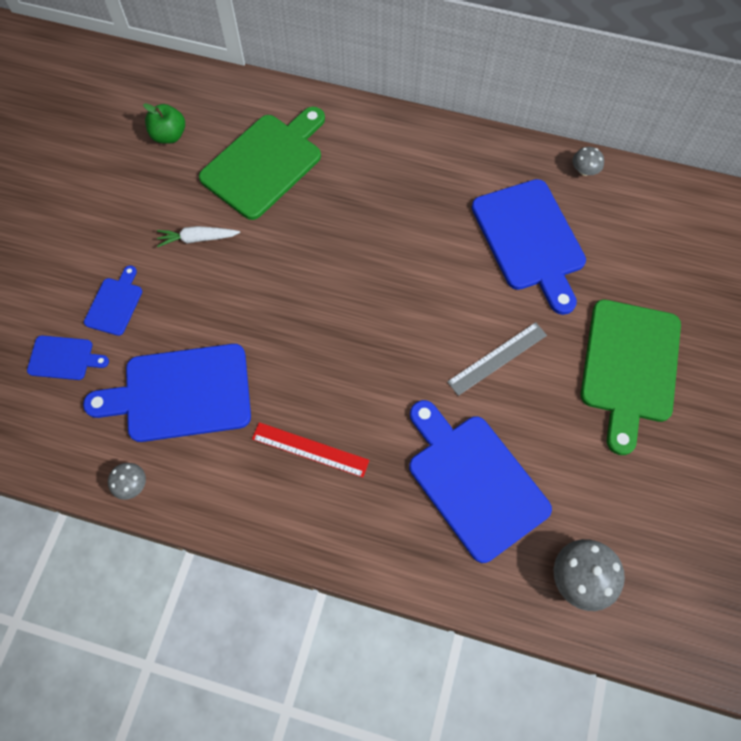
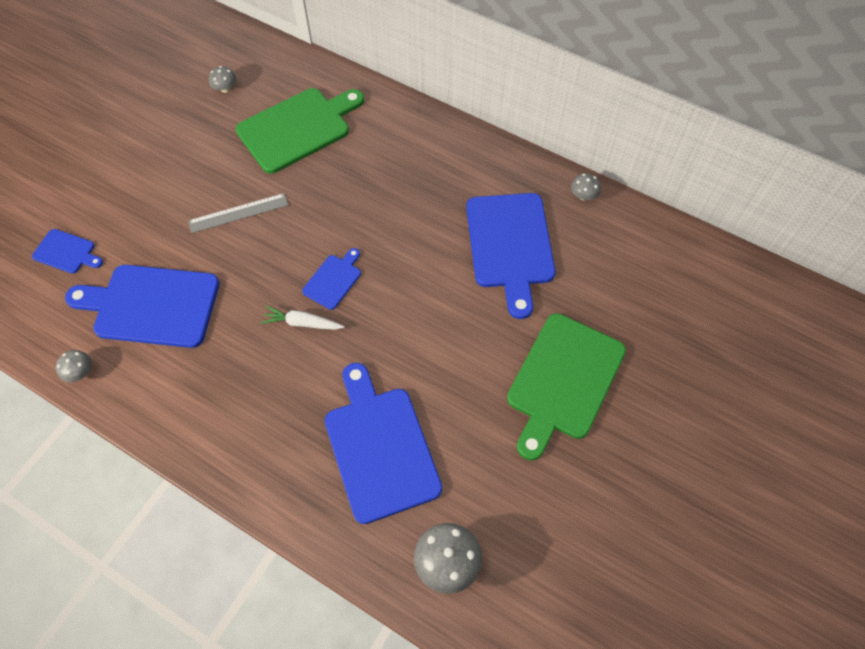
camera: 15 degrees right, 5 degrees down
(115, 304) = (126, 217): blue cutting board -> blue cutting board (334, 280)
(169, 135) = (225, 88): green apple -> grey mushroom
(197, 239) = (216, 179): white carrot -> white carrot (302, 323)
(310, 449) = (244, 381): red ruler -> none
(497, 358) = (442, 343): grey ruler -> grey ruler (238, 213)

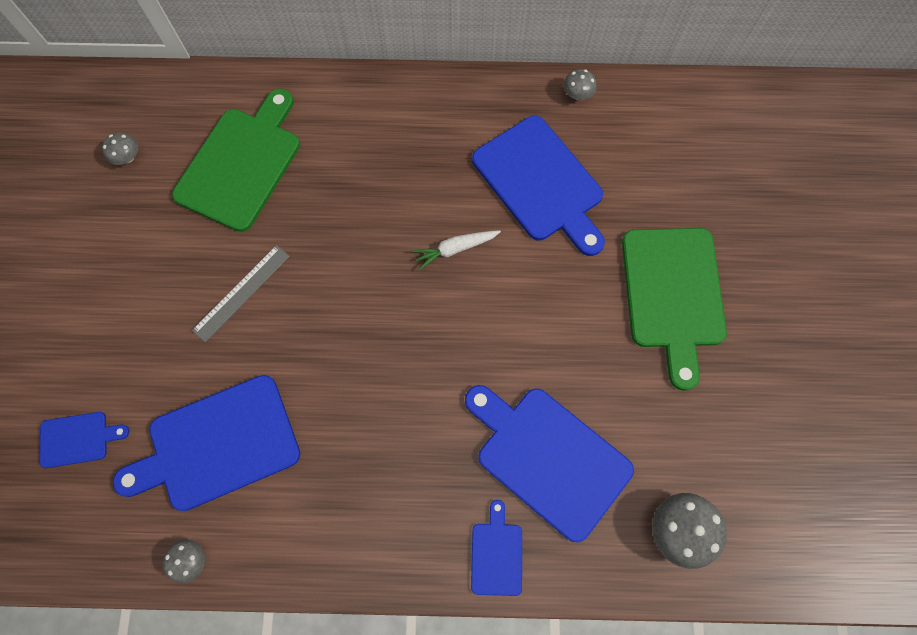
camera: 30 degrees left, 10 degrees up
(302, 323) = (390, 375): white carrot -> white carrot (455, 249)
(334, 280) = (391, 312): blue cutting board -> blue cutting board (496, 554)

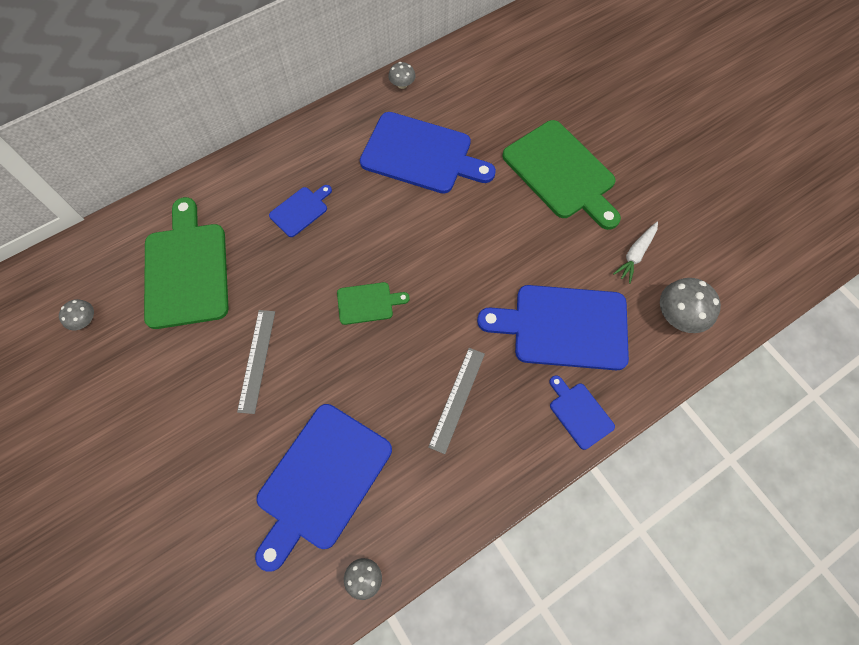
camera: 35 degrees left, 5 degrees down
(78, 439) = (202, 556): blue cutting board -> blue cutting board (300, 210)
(378, 304) = (368, 303): none -> green cutting board
(391, 456) = (457, 399): none -> grey ruler
(455, 249) = (395, 232): white carrot -> white carrot (635, 254)

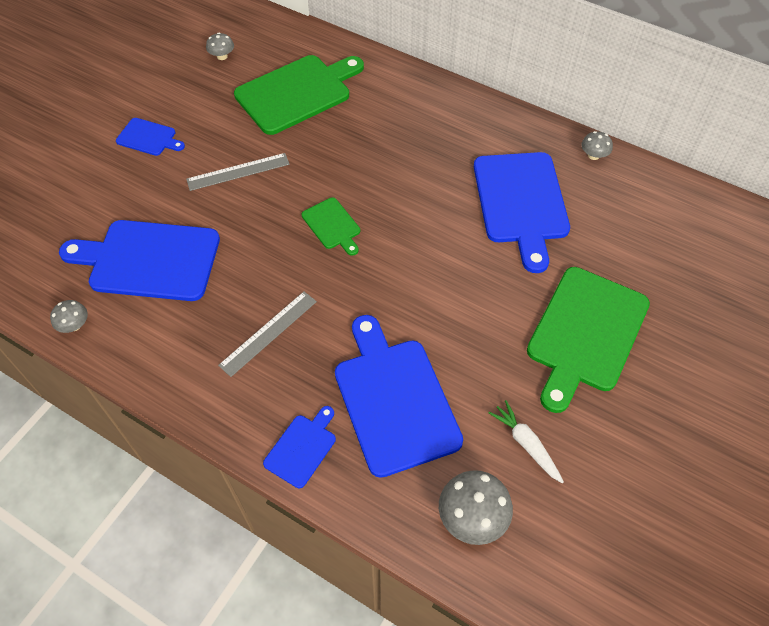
camera: 65 degrees right, 10 degrees down
(300, 210) = (399, 139): blue cutting board -> blue cutting board (148, 138)
(457, 399) = (268, 333): grey ruler -> grey ruler turned 45 degrees counterclockwise
(635, 254) = (526, 444): white carrot -> white carrot turned 45 degrees clockwise

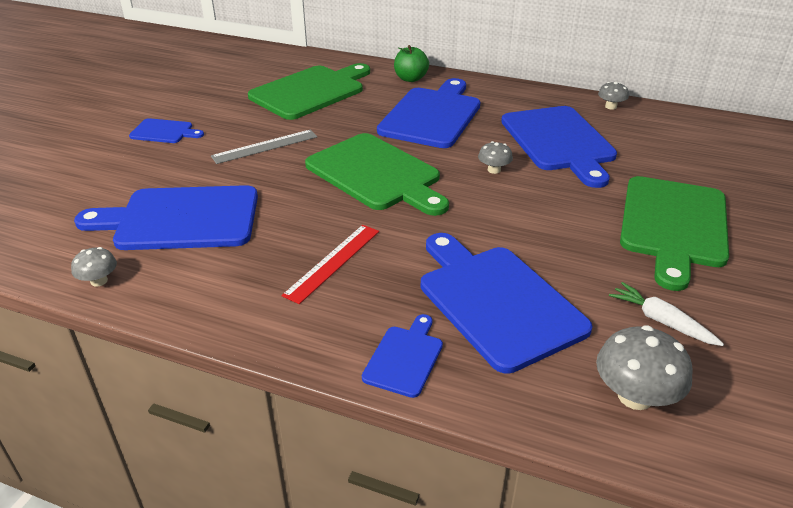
camera: 10 degrees left, 20 degrees down
(222, 56) = (229, 75): grey mushroom -> grey mushroom (494, 170)
(268, 333) = (333, 262): grey ruler -> red ruler
(332, 225) = (376, 174): green cutting board -> green cutting board, size x2.04
(402, 84) = (410, 79): none -> green apple
(408, 146) = (432, 115): none -> blue cutting board

